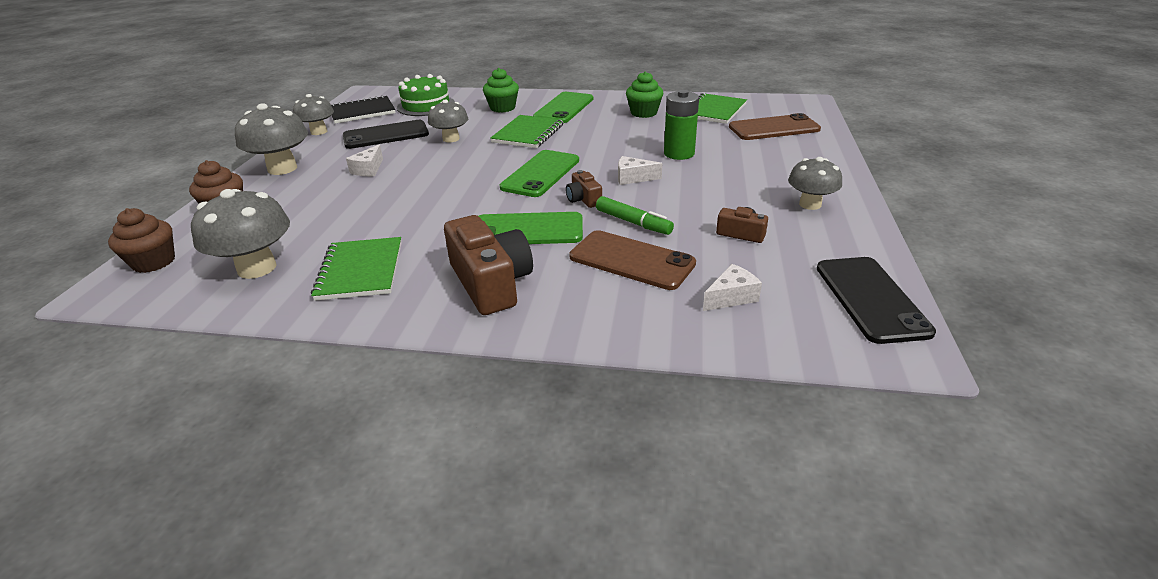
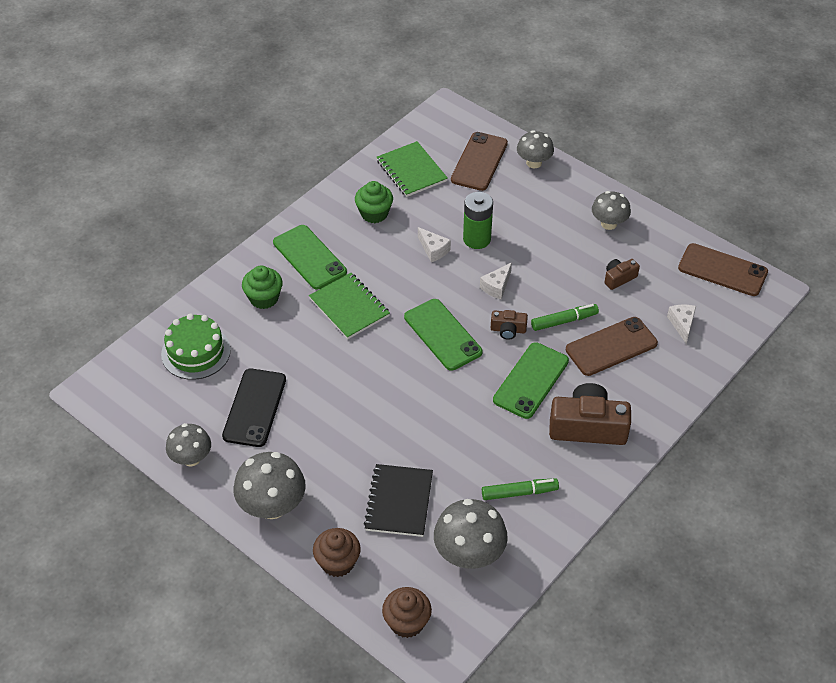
camera: 60 degrees left, 15 degrees up
(360, 270) = (519, 493): green notebook -> green marker
(362, 112) = (161, 408): black notebook -> black notebook (399, 502)
(368, 169) = (333, 442): white cheese -> white cheese (433, 250)
(451, 139) = (311, 363): grey mushroom -> grey mushroom (534, 163)
(871, 299) = (722, 270): black phone -> brown phone

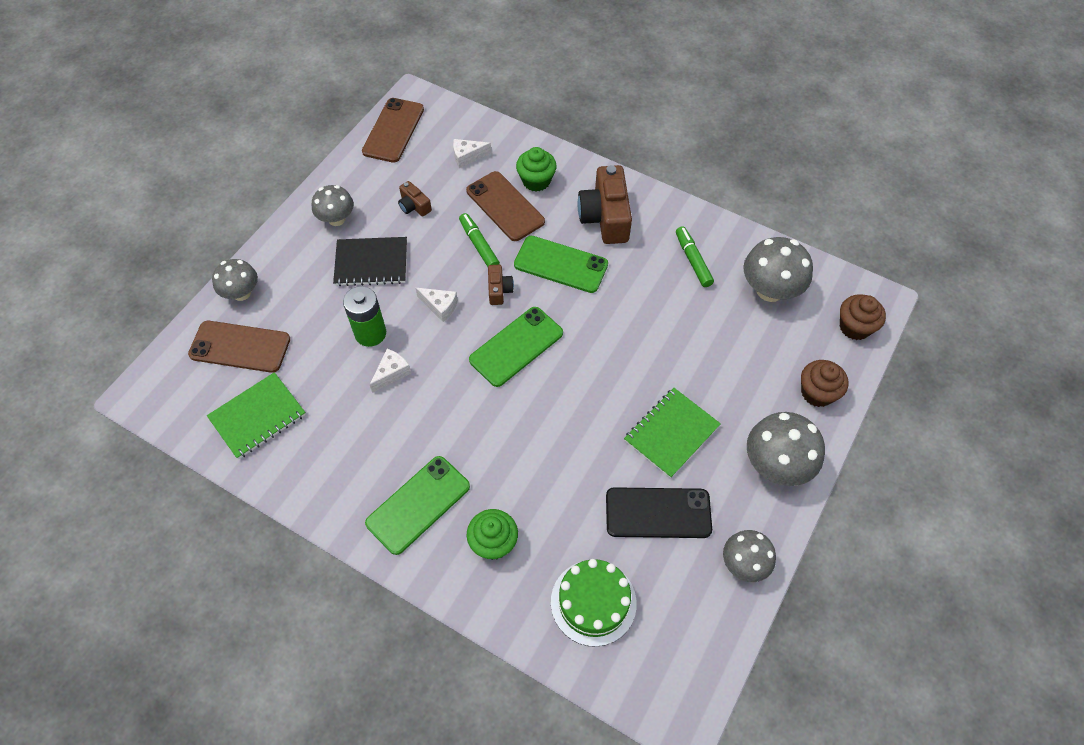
camera: 100 degrees left, 10 degrees up
(349, 307) = (492, 444): green notebook -> green notebook (671, 433)
(374, 213) = (336, 445): green cupcake -> green cupcake (536, 181)
(399, 502) = (733, 353): black notebook -> black notebook (371, 263)

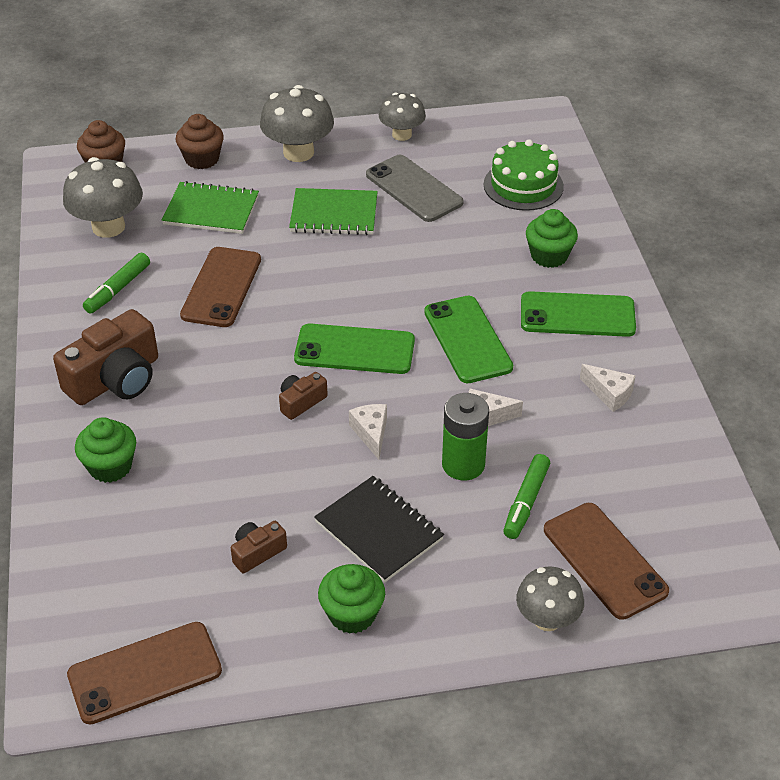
camera: 130 degrees left, 15 degrees down
(258, 417) = (648, 480): green notebook -> green notebook (211, 210)
(336, 219) = (352, 614): grey mushroom -> green cupcake
(414, 206) = (257, 552): brown camera -> brown camera turned 135 degrees counterclockwise
(467, 157) = (125, 557): white cheese -> white cheese (609, 394)
(479, 245) = (257, 455): green marker -> green marker (526, 502)
(505, 206) = (178, 469): brown phone -> brown phone (221, 287)
(561, 264) = (218, 376): green phone -> green phone (467, 339)
(658, 513) = (414, 189): black phone -> grey phone

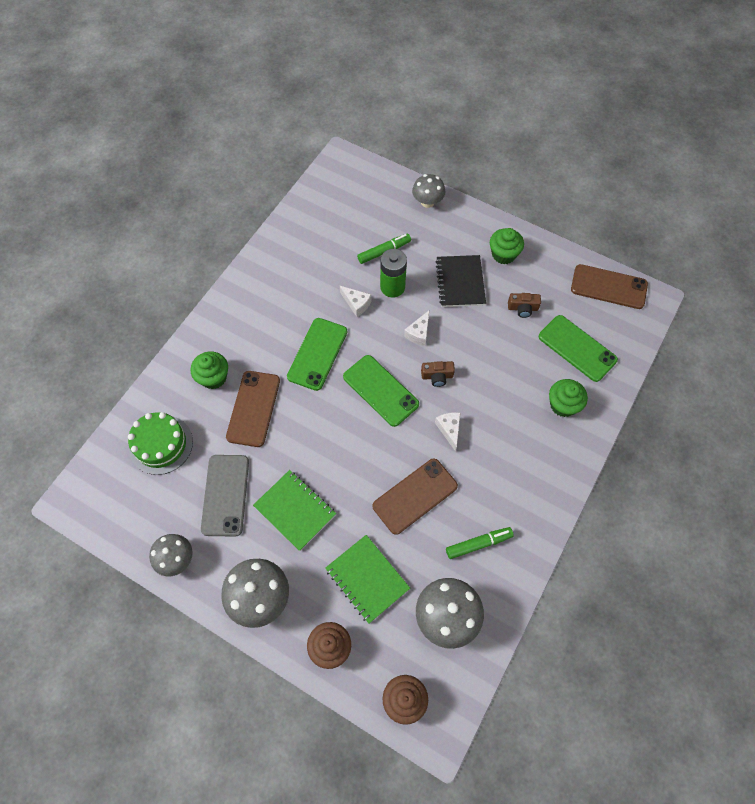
camera: 140 degrees left, 20 degrees up
(115, 379) = (525, 465): brown camera -> none
(577, 315) = (247, 328): green phone -> green phone (577, 348)
(604, 560) = (380, 207): brown phone -> brown phone (253, 408)
(609, 394) = (287, 275): white cheese -> white cheese (449, 429)

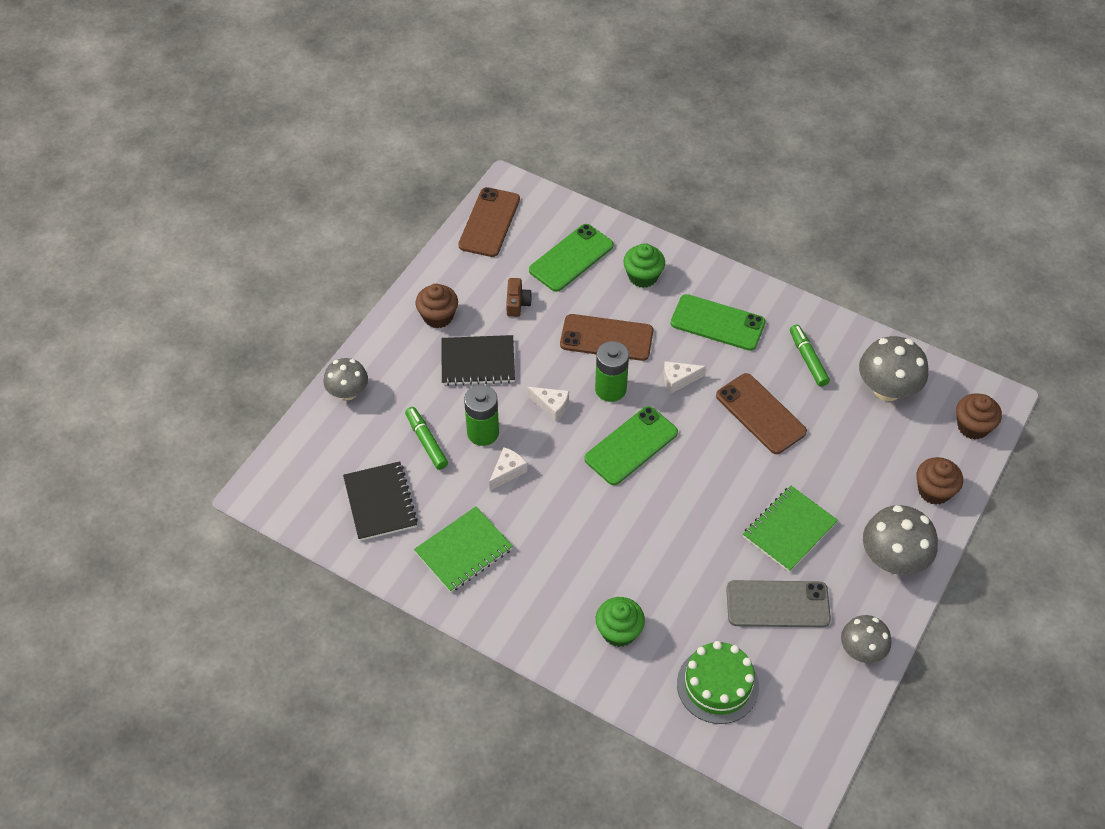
camera: 90 degrees left, 10 degrees down
(253, 408) = (661, 581): brown phone -> brown phone (606, 338)
(317, 354) = (582, 513): green phone -> green phone (717, 323)
(332, 226) = (380, 502): none -> black notebook
(367, 579) = (858, 458): green notebook -> green notebook (464, 551)
(437, 376) = (610, 389): brown camera -> green battery
(503, 254) = (438, 316): green cupcake -> brown cupcake

